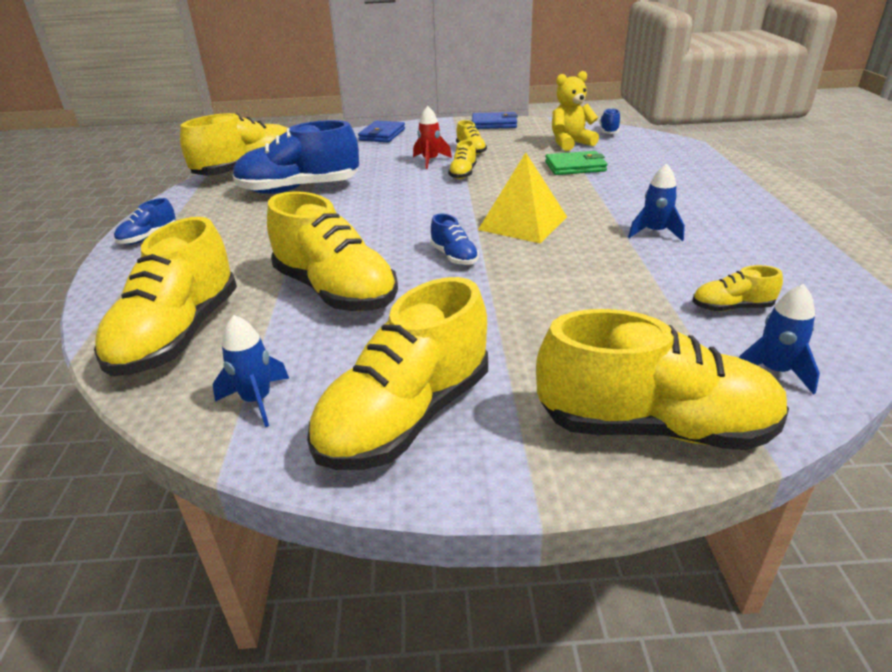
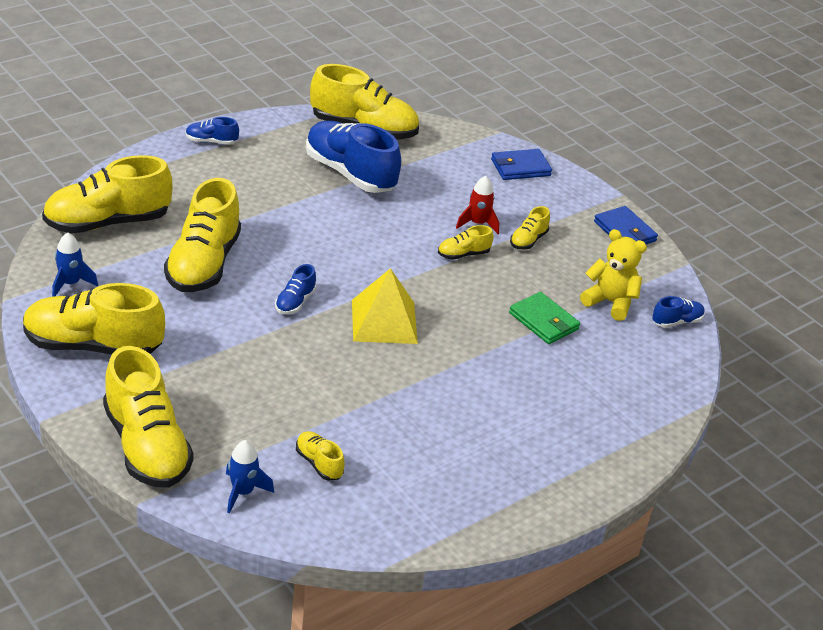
camera: 50 degrees right, 5 degrees up
(655, 232) = (425, 402): blue rocket -> none

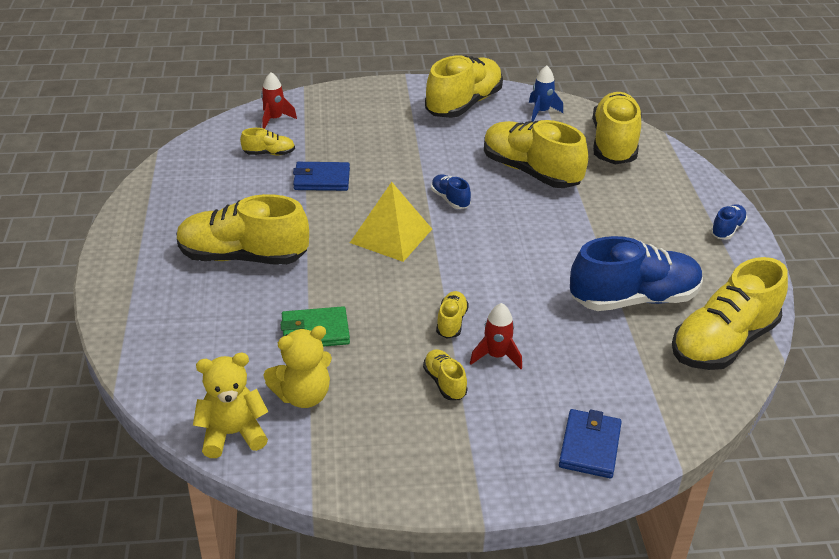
camera: 125 degrees right, 0 degrees up
(147, 446) = (348, 99): yellow shoe -> yellow shoe (243, 257)
(243, 492) = (274, 119): blue rocket -> red rocket
(625, 231) = (409, 480): blue wallet -> blue wallet (321, 179)
(676, 322) = (232, 434): blue shoe -> yellow teddy bear

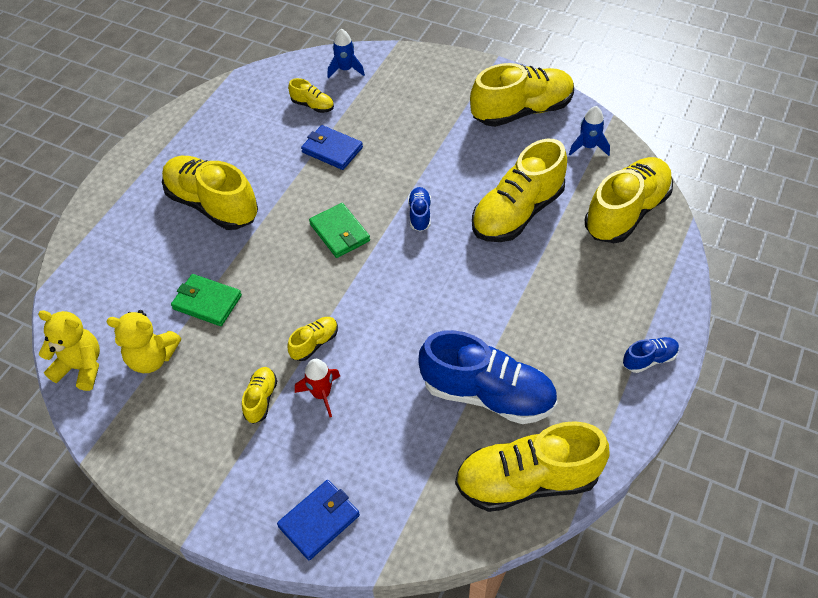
camera: 35 degrees right, 15 degrees up
(274, 119) = (345, 69): red rocket -> blue rocket
(391, 235) = (340, 233): yellow pyramid -> green wallet
(530, 172) = (517, 213): yellow shoe -> yellow shoe turned 120 degrees counterclockwise

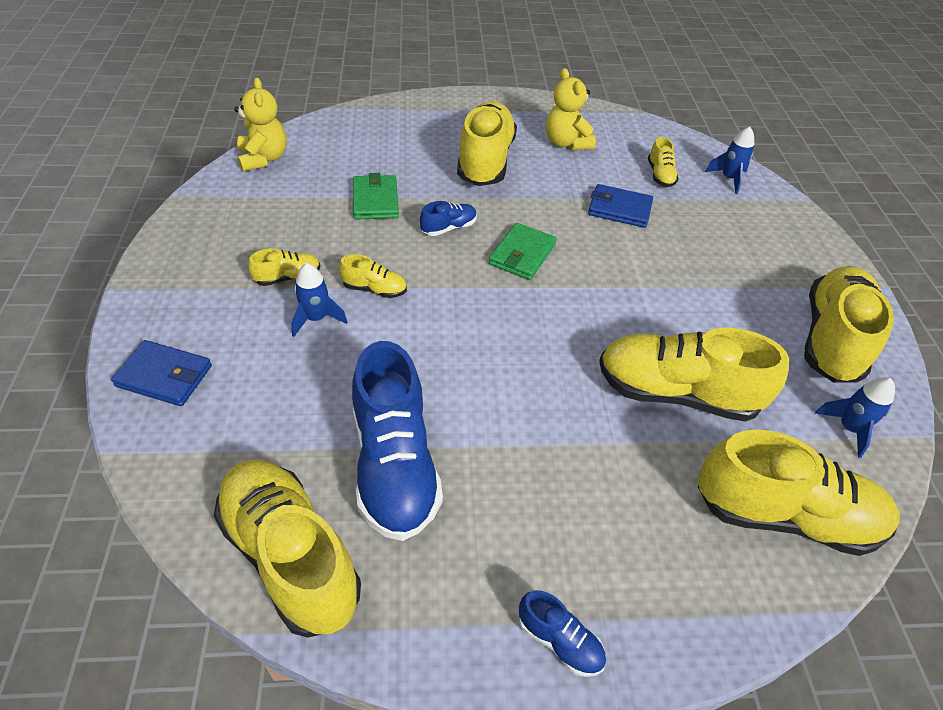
camera: 55 degrees right, 5 degrees down
(152, 358) = (295, 192): yellow teddy bear -> yellow teddy bear (566, 143)
(321, 394) = (316, 318): red rocket -> blue rocket
(332, 150) = (619, 209): blue wallet -> blue wallet turned 75 degrees counterclockwise
(419, 214) = (597, 306): blue shoe -> blue shoe (449, 228)
(522, 111) = (831, 339): yellow shoe -> yellow shoe turned 105 degrees counterclockwise

